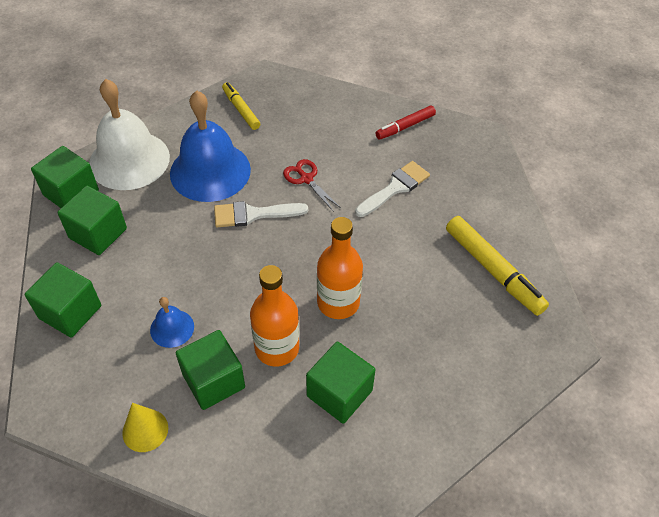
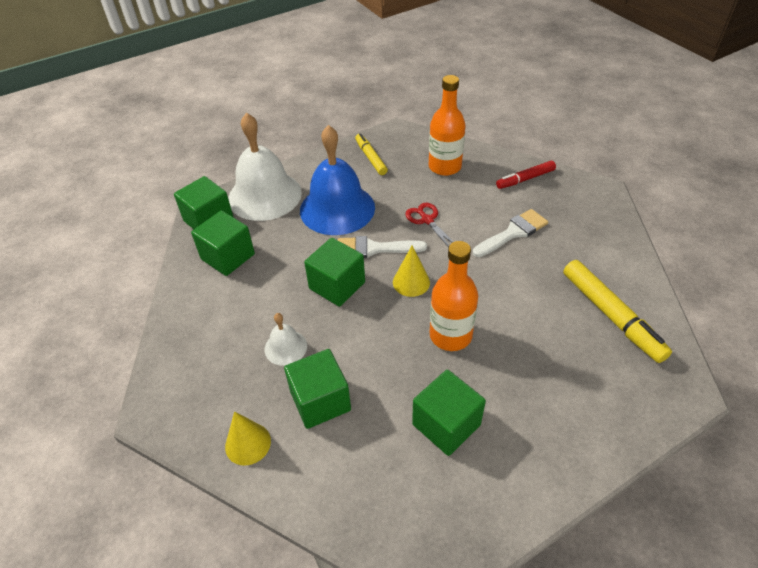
camera: 10 degrees right, 5 degrees down
(70, 312) = (192, 325): green cube -> green cube (337, 285)
(172, 328) = (285, 347): blue bell -> white bell
(277, 348) = (386, 374): orange bottle -> orange bottle (444, 167)
(295, 249) = (411, 282): none -> yellow cone

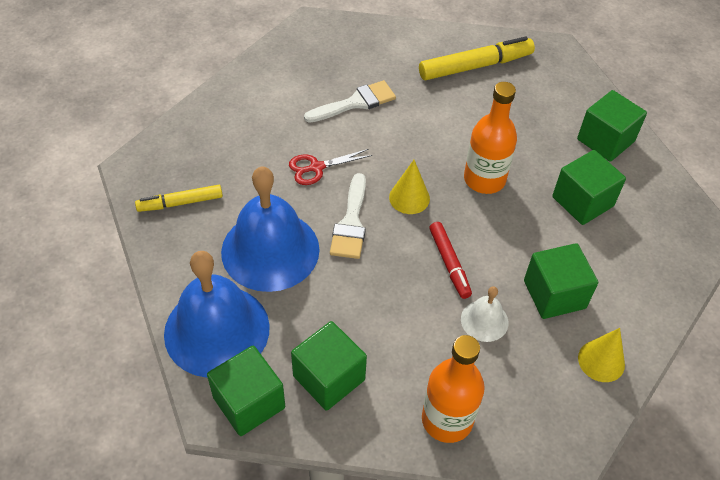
camera: 85 degrees left, 5 degrees up
(265, 195) = (217, 330): white bell -> blue bell
(337, 285) = (402, 264): green cube -> green cube (605, 140)
(444, 167) = (227, 134): orange bottle -> orange bottle (447, 420)
(513, 233) = (355, 103): white brush -> white brush turned 90 degrees clockwise
(525, 179) = (274, 73): red marker -> red marker (449, 263)

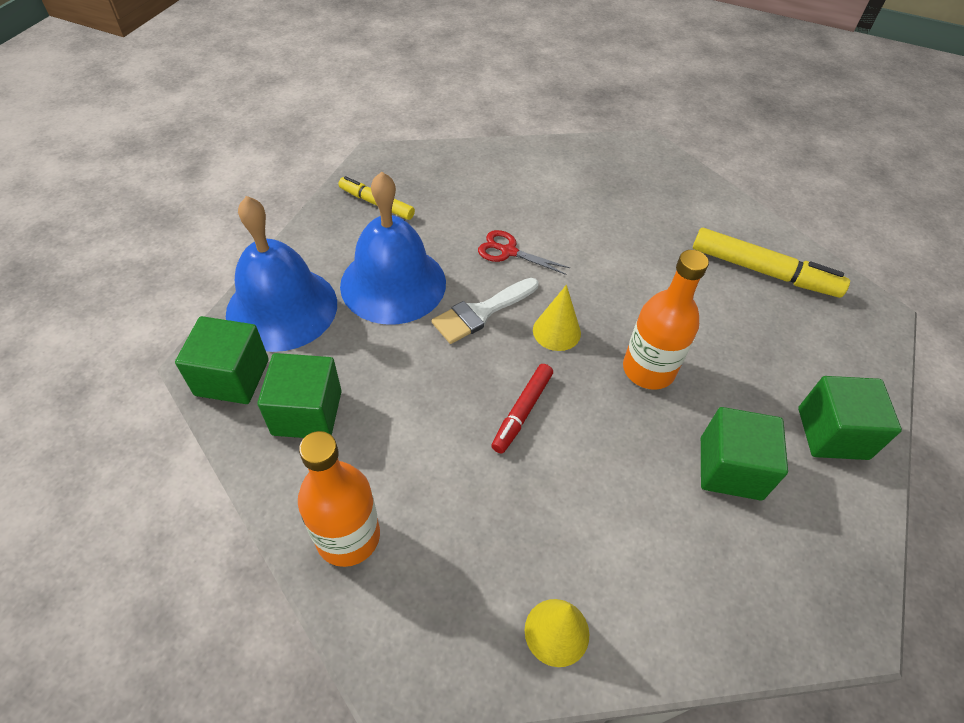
camera: 45 degrees right, 0 degrees up
(355, 103) = (606, 226): white brush -> none
(484, 320) = (490, 486): white bell -> none
(554, 294) = (588, 525): green cube -> none

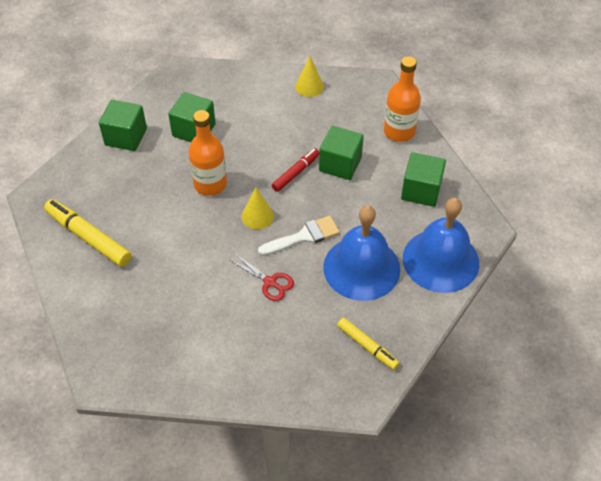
camera: 165 degrees left, 0 degrees up
(232, 377) = (468, 217): green cube -> green cube (340, 164)

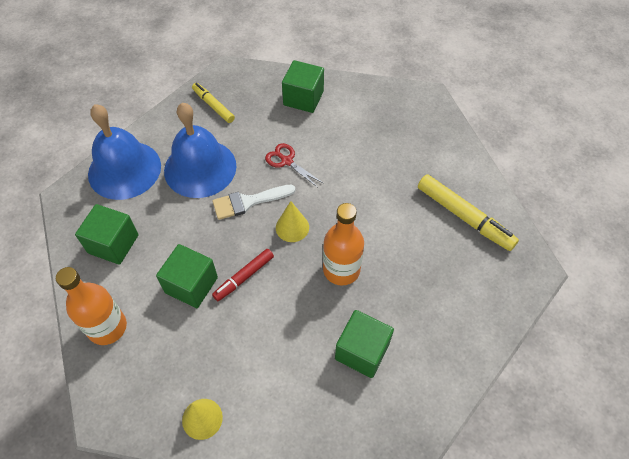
camera: 175 degrees left, 5 degrees up
(126, 137) = (447, 347): green cube -> green cube (303, 98)

